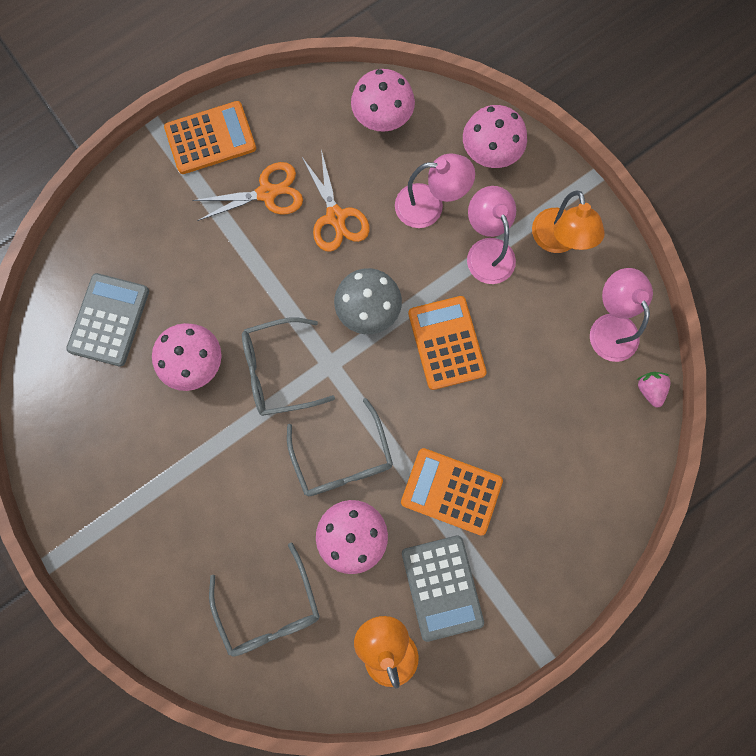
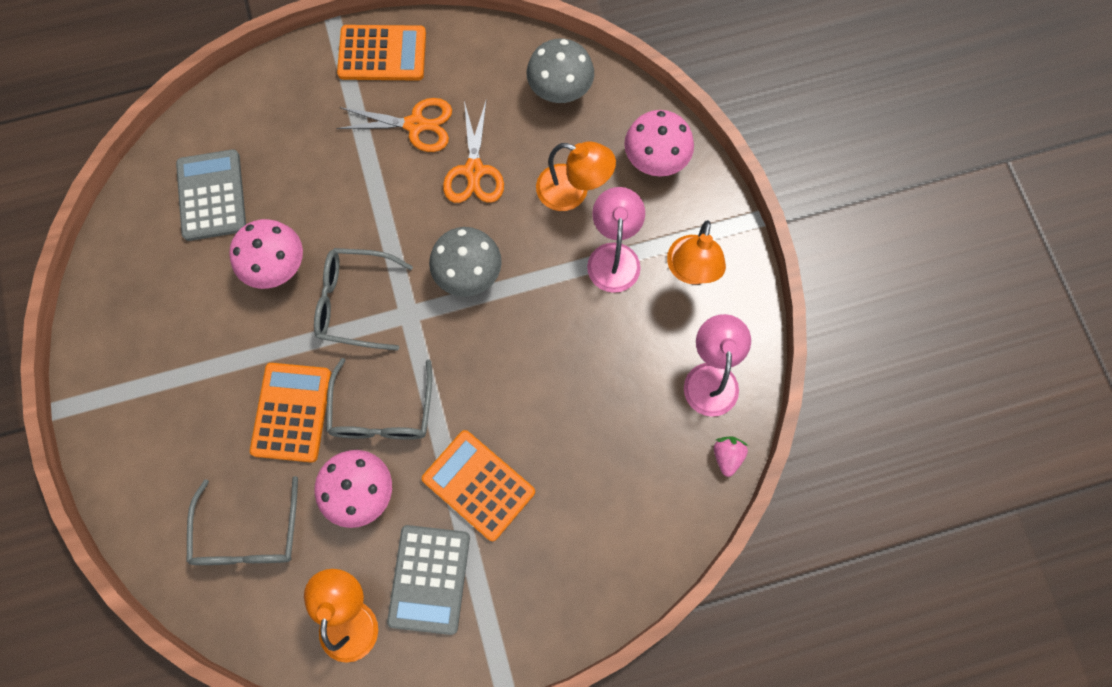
camera: 20 degrees right, 5 degrees down
(109, 320) = (212, 195): grey calculator -> grey calculator turned 45 degrees counterclockwise
(382, 120) = (560, 91): pink mushroom -> grey mushroom
(429, 206) = (573, 191): pink lamp -> orange lamp
(446, 343) = (534, 334): orange calculator -> orange calculator (292, 412)

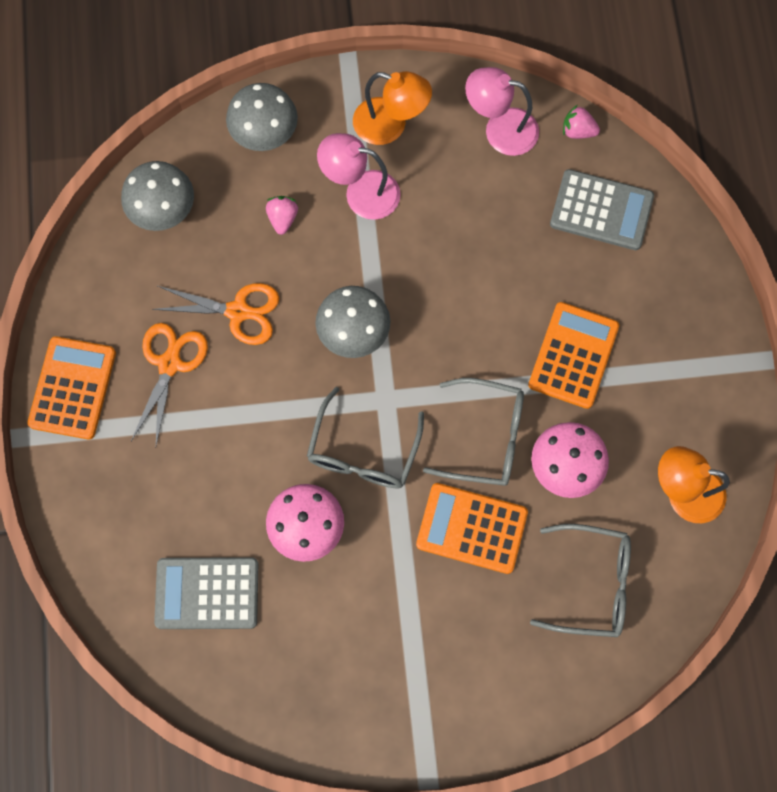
camera: 80 degrees left, 0 degrees up
(429, 579) = (657, 413): grey calculator -> grey calculator (601, 210)
(478, 485) = (573, 355): orange calculator -> orange calculator turned 150 degrees clockwise
(573, 191) = (283, 218): orange lamp -> pink strawberry
(655, 160) = (265, 135): pink mushroom -> grey mushroom

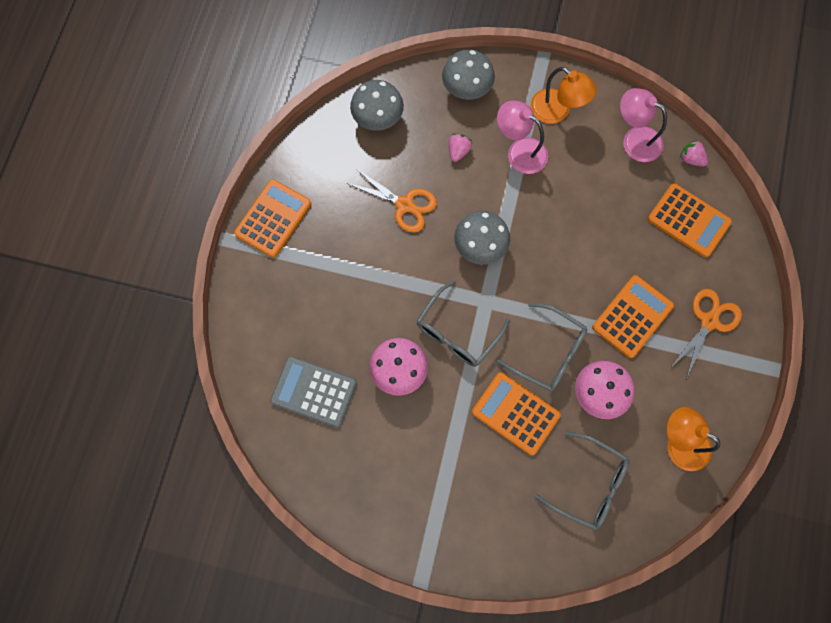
camera: 20 degrees right, 0 degrees up
(170, 363) = (345, 224): orange scissors -> orange scissors (709, 321)
(601, 210) = (688, 221): grey calculator -> orange calculator

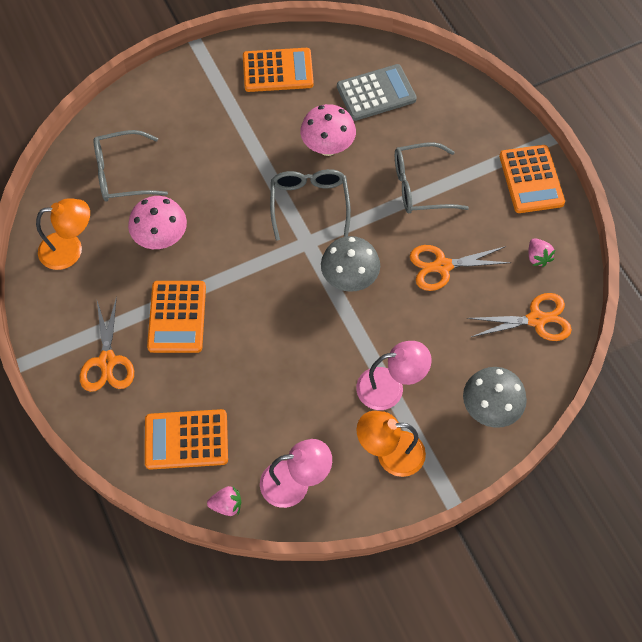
camera: 140 degrees right, 10 degrees down
(378, 119) = (536, 319): grey mushroom -> orange scissors
(458, 151) = (442, 345): pink strawberry -> pink strawberry (537, 257)
(515, 413) = (215, 181): orange calculator -> orange calculator (278, 71)
(548, 352) = (225, 240): grey glasses -> grey glasses (421, 186)

